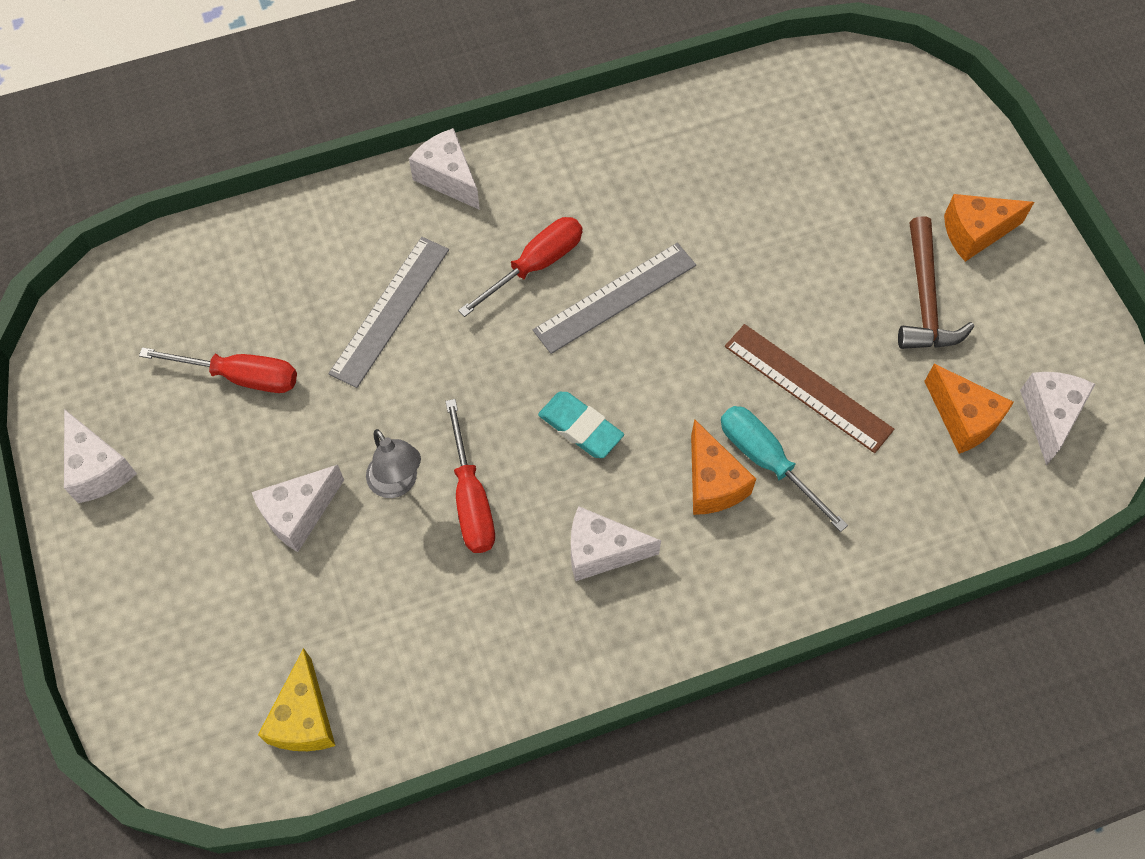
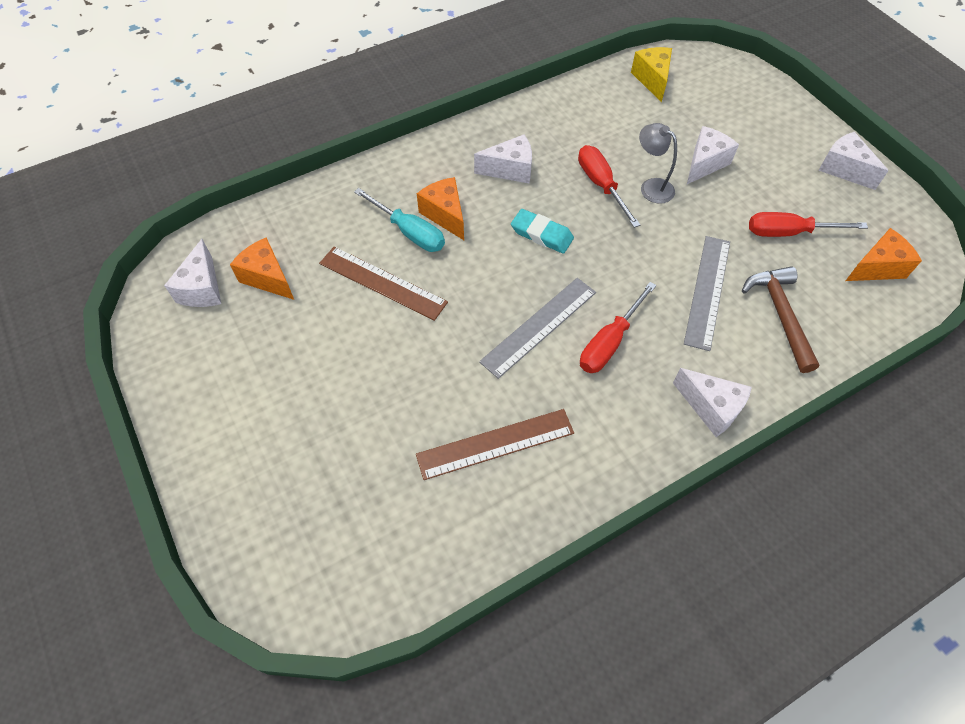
camera: 170 degrees right, 5 degrees down
(692, 178) = (495, 443): none -> brown ruler
(925, 299) = (288, 362): brown hammer -> brown hammer (780, 314)
(975, 233) = (237, 429): orange cheese -> orange cheese (877, 267)

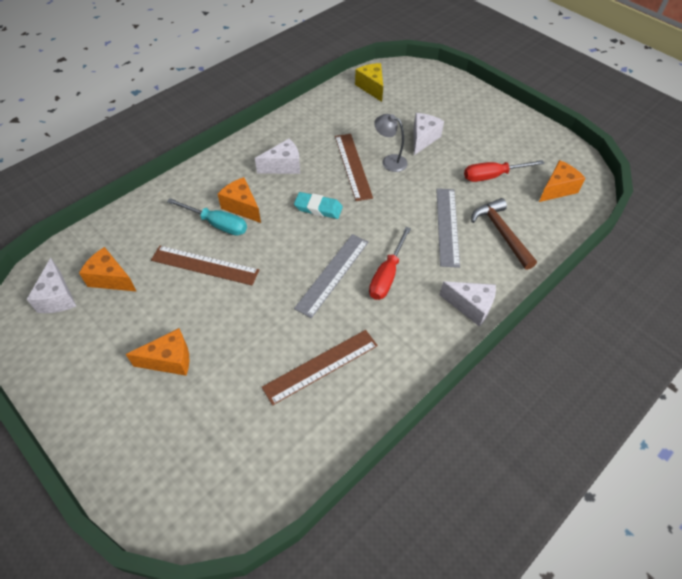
camera: 15 degrees left, 5 degrees down
(314, 395) = (169, 360): none -> orange cheese
(601, 185) = (353, 166): red screwdriver -> brown ruler
(843, 169) = (518, 127): white cheese -> none

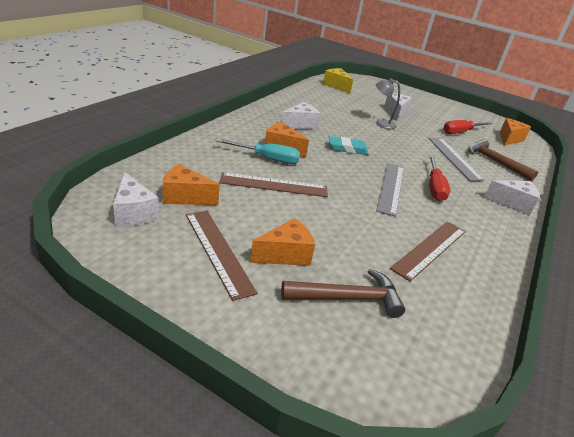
camera: 20 degrees left, 20 degrees down
(201, 417) = (348, 298): none -> brown hammer
(353, 166) = (356, 125): brown ruler -> brown ruler (218, 251)

